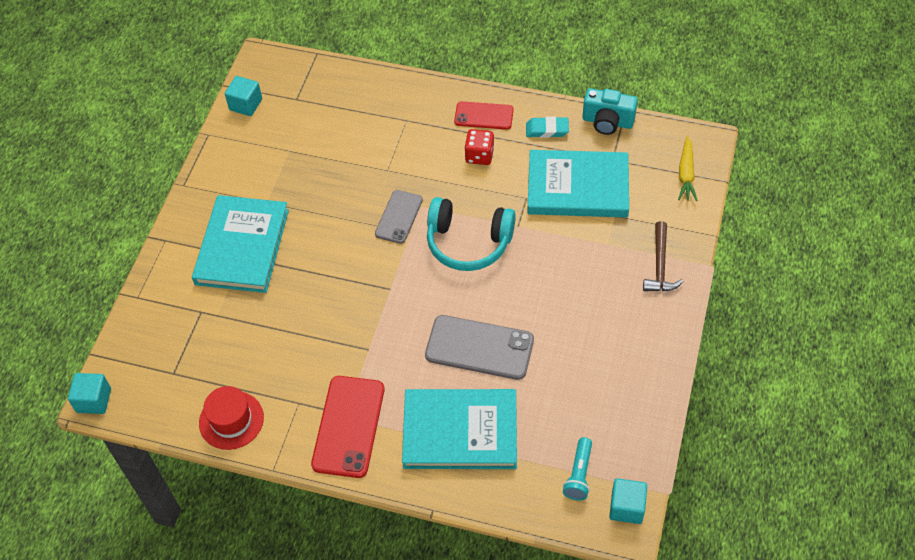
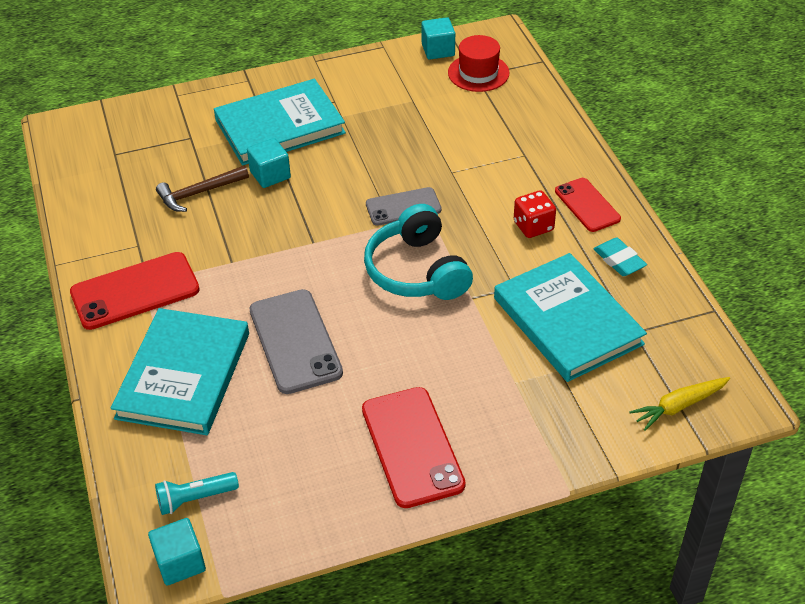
camera: 55 degrees right, 10 degrees down
(94, 400) = (56, 124): turquoise cube -> turquoise cube (270, 175)
(231, 420) = (90, 212): red hat -> red hat (478, 73)
(460, 431) = (183, 375): turquoise book -> turquoise book turned 45 degrees clockwise
(607, 122) = (681, 303): turquoise camera -> none
(621, 328) = (412, 447): none -> red phone
(660, 265) = (527, 442): brown hammer -> brown hammer (199, 193)

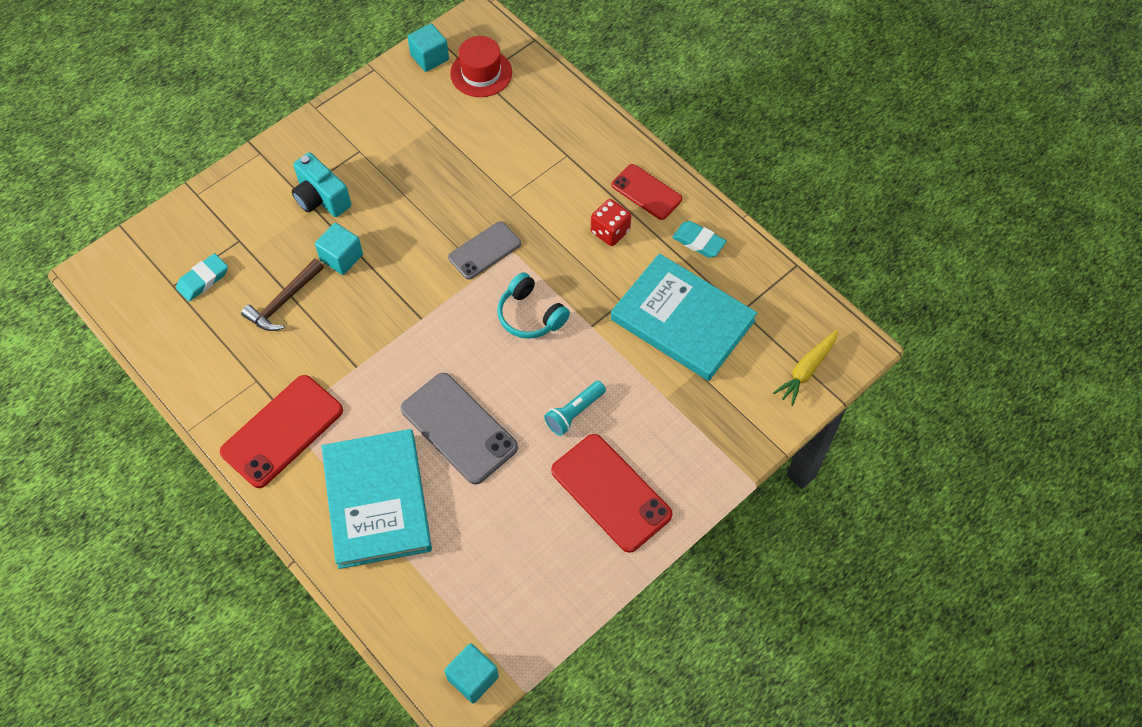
camera: 25 degrees left, 15 degrees up
(142, 157) = (203, 280): none -> turquoise eraser
(195, 499) = (453, 615): turquoise flashlight -> turquoise flashlight (574, 413)
(280, 126) = (321, 198): turquoise book -> turquoise camera
(417, 271) = (530, 315): turquoise headphones -> turquoise headphones, size x0.66

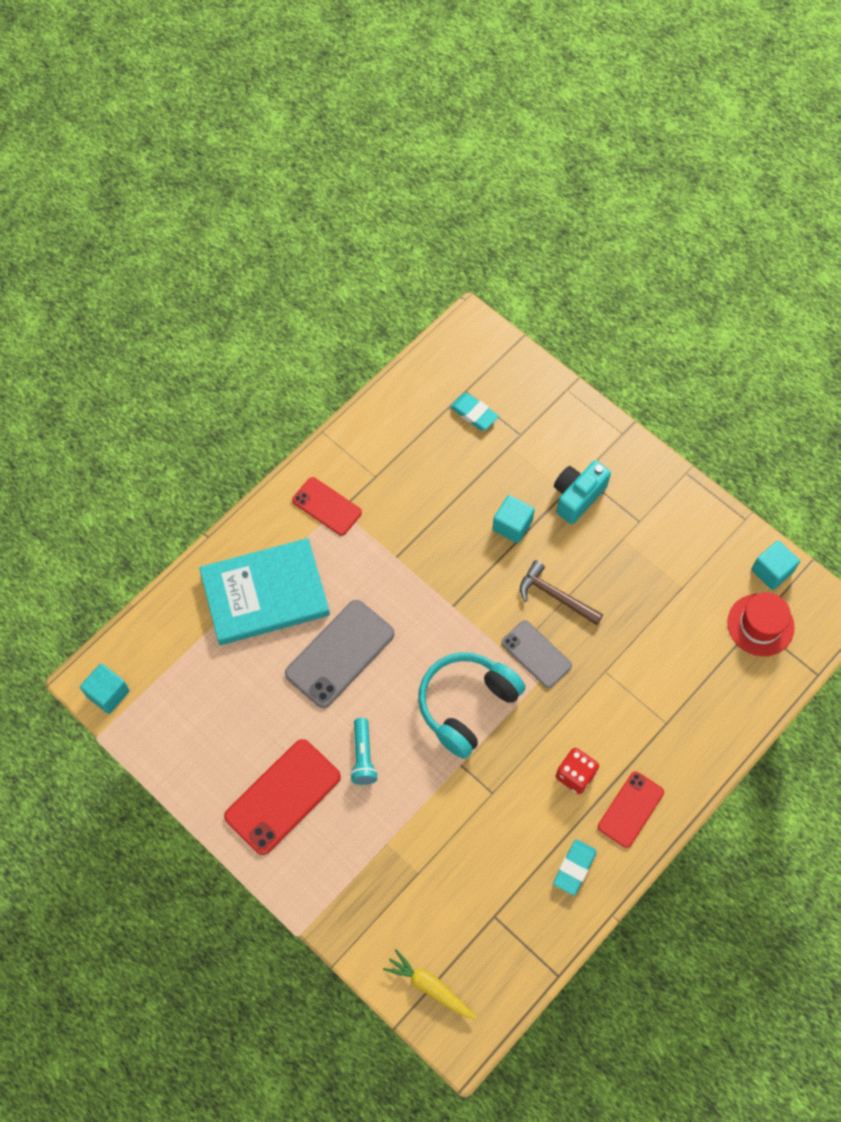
camera: 85 degrees right, 5 degrees up
(282, 431) = (327, 506): red phone -> red phone, size x0.63
(284, 301) = (458, 484): brown hammer -> brown hammer (555, 596)
(530, 315) = (466, 705): turquoise headphones -> turquoise headphones, size x1.51
(574, 413) = (363, 756): turquoise flashlight -> turquoise flashlight turned 135 degrees counterclockwise
(682, 320) = (476, 855): turquoise book -> none

